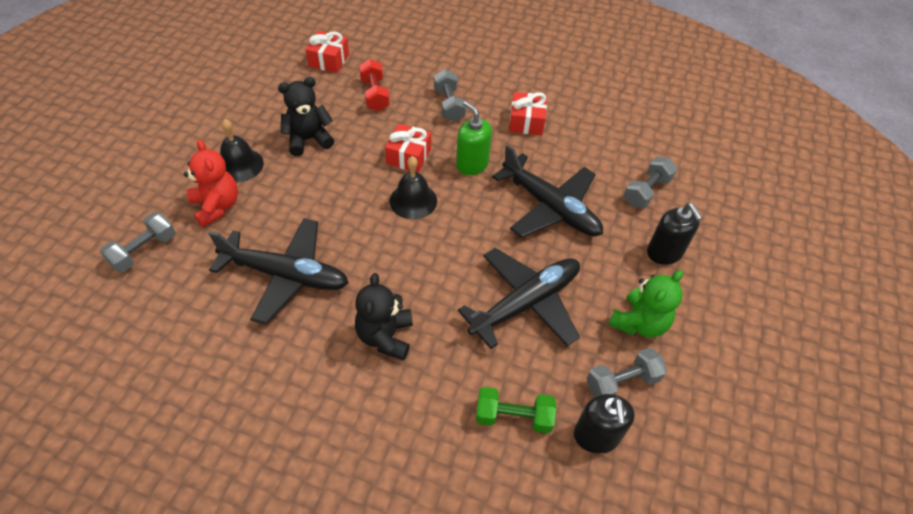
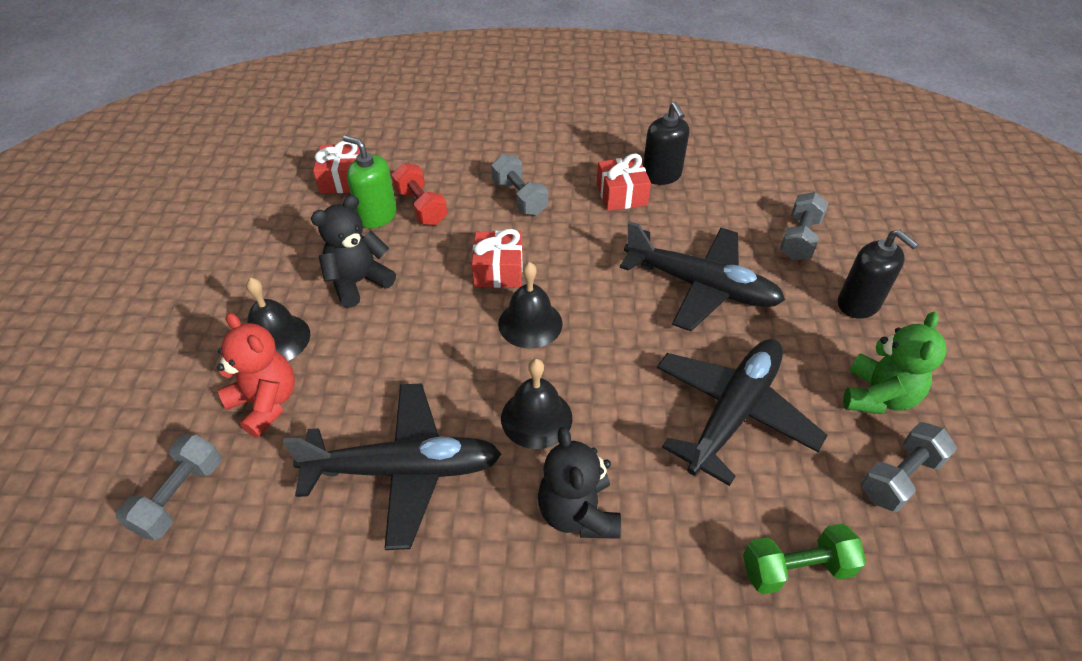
camera: 15 degrees left, 5 degrees down
(387, 267) = (536, 418): none -> black bell
(472, 164) = (582, 260): green soap dispenser -> green soap dispenser (377, 216)
(596, 436) = (909, 559): black soap dispenser -> black soap dispenser (661, 175)

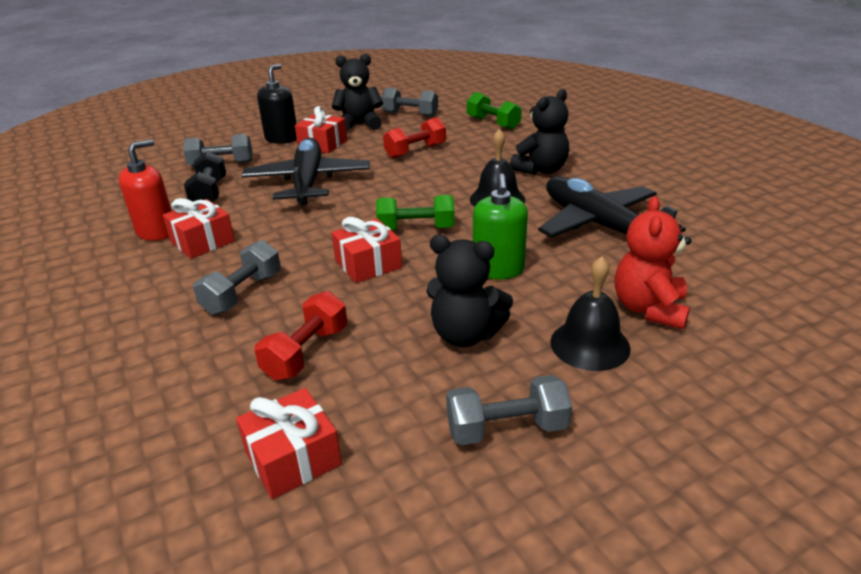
camera: 120 degrees left, 15 degrees down
(180, 497) = (766, 300): grey dumbbell -> grey dumbbell (506, 429)
(377, 216) = (349, 379): green soap dispenser -> green soap dispenser (498, 269)
(530, 323) = (416, 229): black bell -> green dumbbell
(661, 175) = (156, 231): black soap dispenser -> red soap dispenser
(723, 216) = (209, 193): none -> black dumbbell
(733, 412) = (415, 151): black plane -> red dumbbell
(815, 334) = (323, 144): none -> red gift
(877, 396) = (359, 125): green teddy bear -> black teddy bear

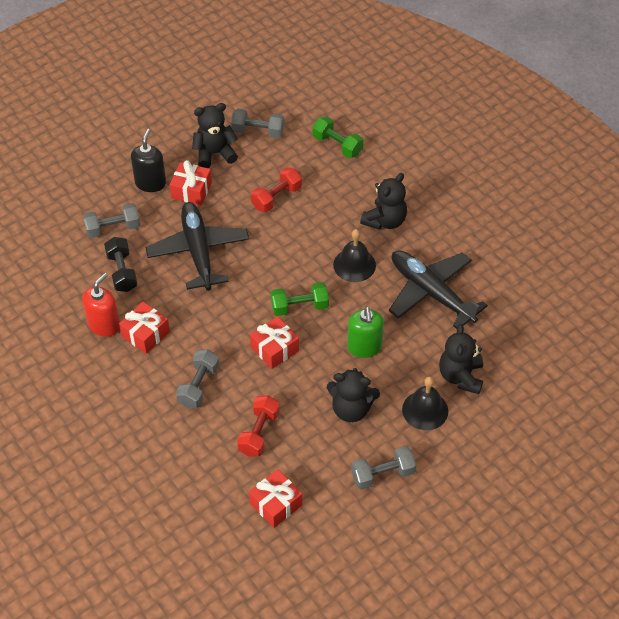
camera: 10 degrees left, 20 degrees up
(649, 309) = (460, 376): red teddy bear -> black teddy bear

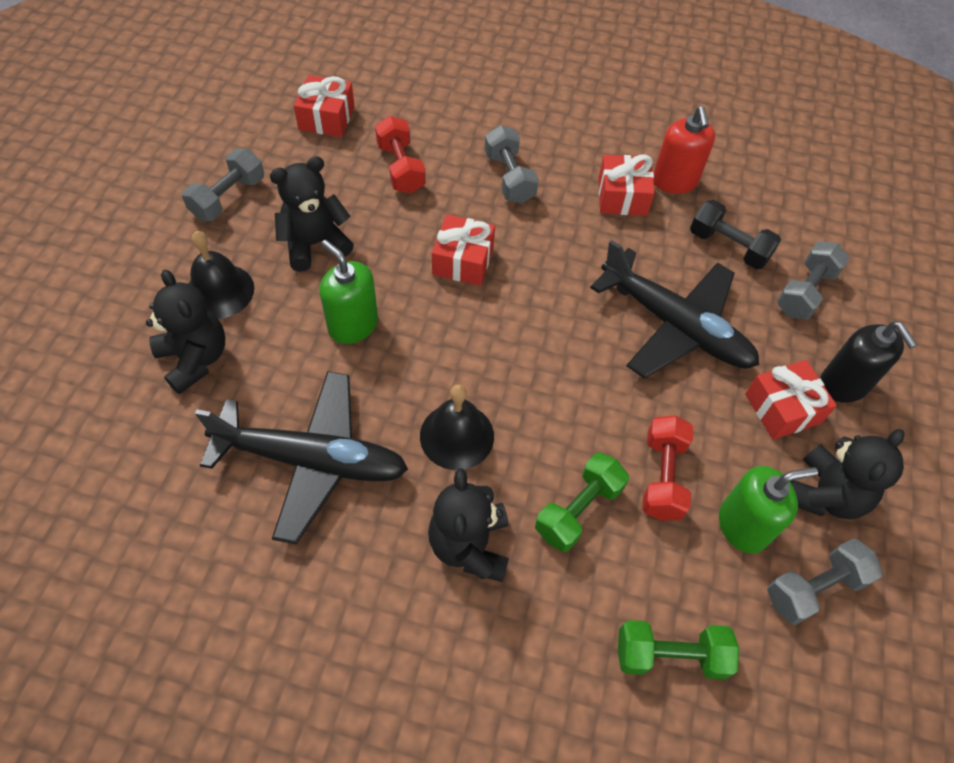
camera: 140 degrees right, 5 degrees up
(262, 164) = (743, 525): none -> green soap dispenser
(299, 306) = (479, 329): green dumbbell -> green dumbbell (578, 510)

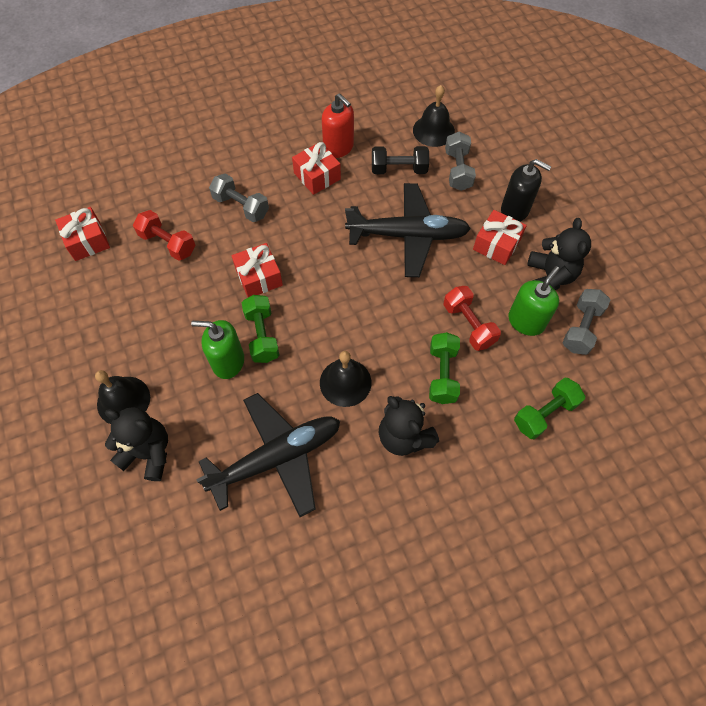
camera: 35 degrees left, 5 degrees up
(228, 198) = (70, 337): grey dumbbell -> none
(314, 244) = (157, 329): black teddy bear -> none
(412, 323) = (262, 335): none -> green dumbbell
(812, 229) = (433, 130): none -> black bell

